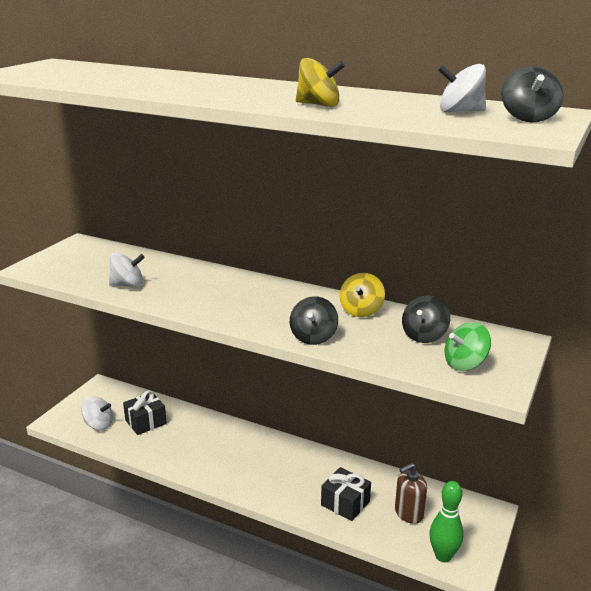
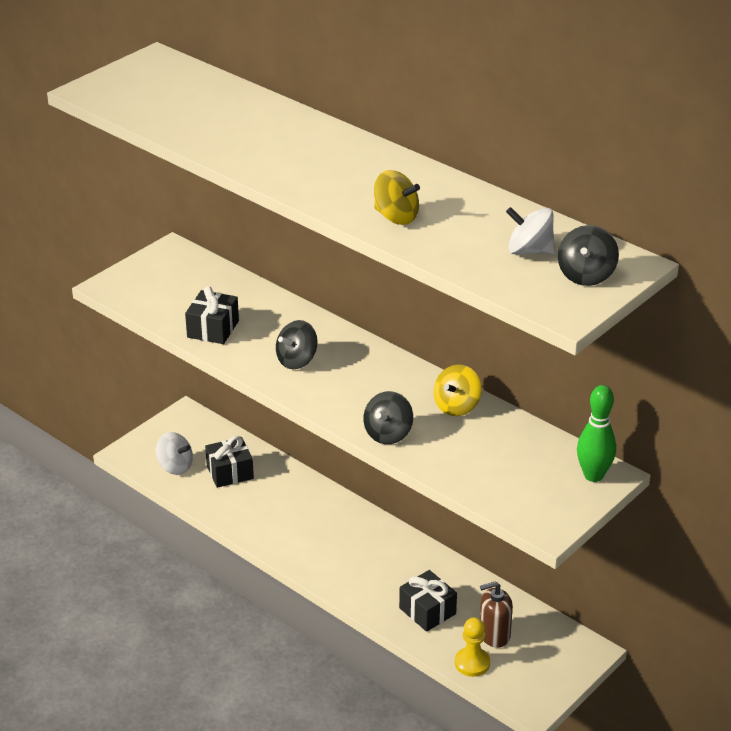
camera: 15 degrees right, 10 degrees up
(128, 285) = (213, 329): white spinning top -> black gift
(402, 541) = (472, 663): none -> yellow pawn
(424, 336) = (508, 451): black spinning top -> black spinning top (297, 360)
(443, 556) = (509, 686): green bowling pin -> green bowling pin (593, 475)
(465, 364) = (530, 494): green spinning top -> none

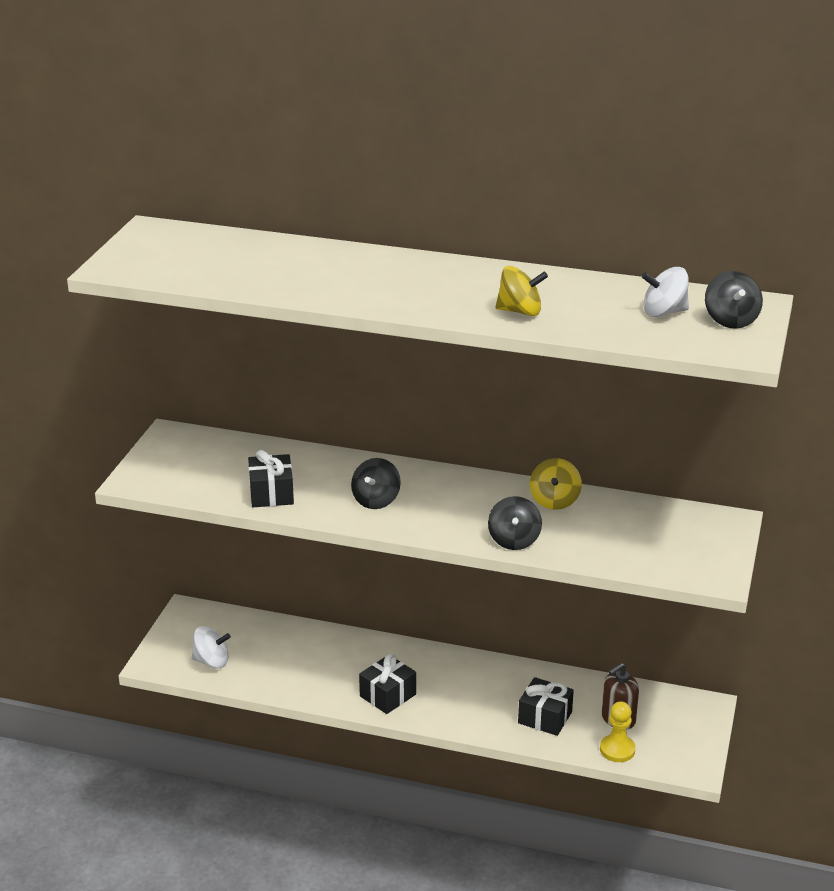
camera: 25 degrees left, 5 degrees down
(230, 472) = (270, 651): black gift -> black gift (388, 695)
(593, 475) = (719, 525): green bowling pin -> none

